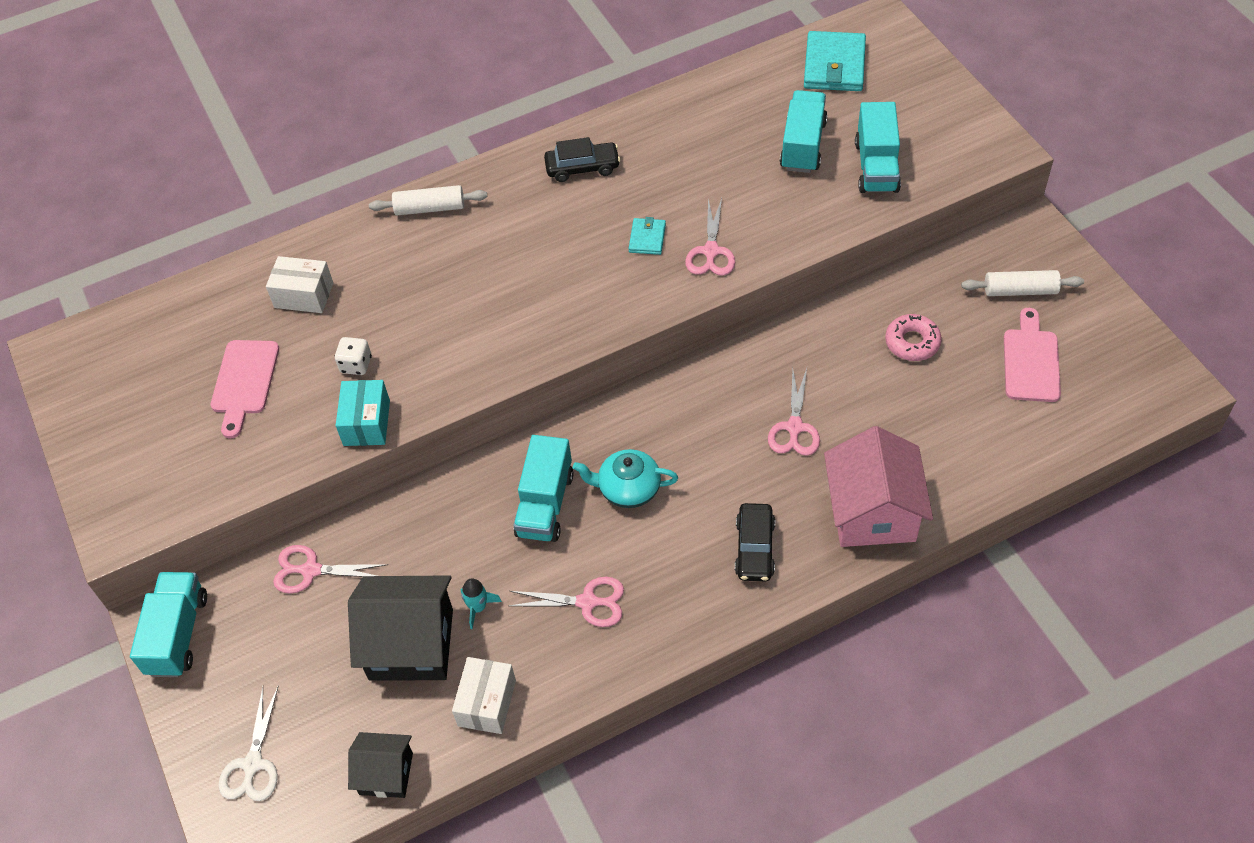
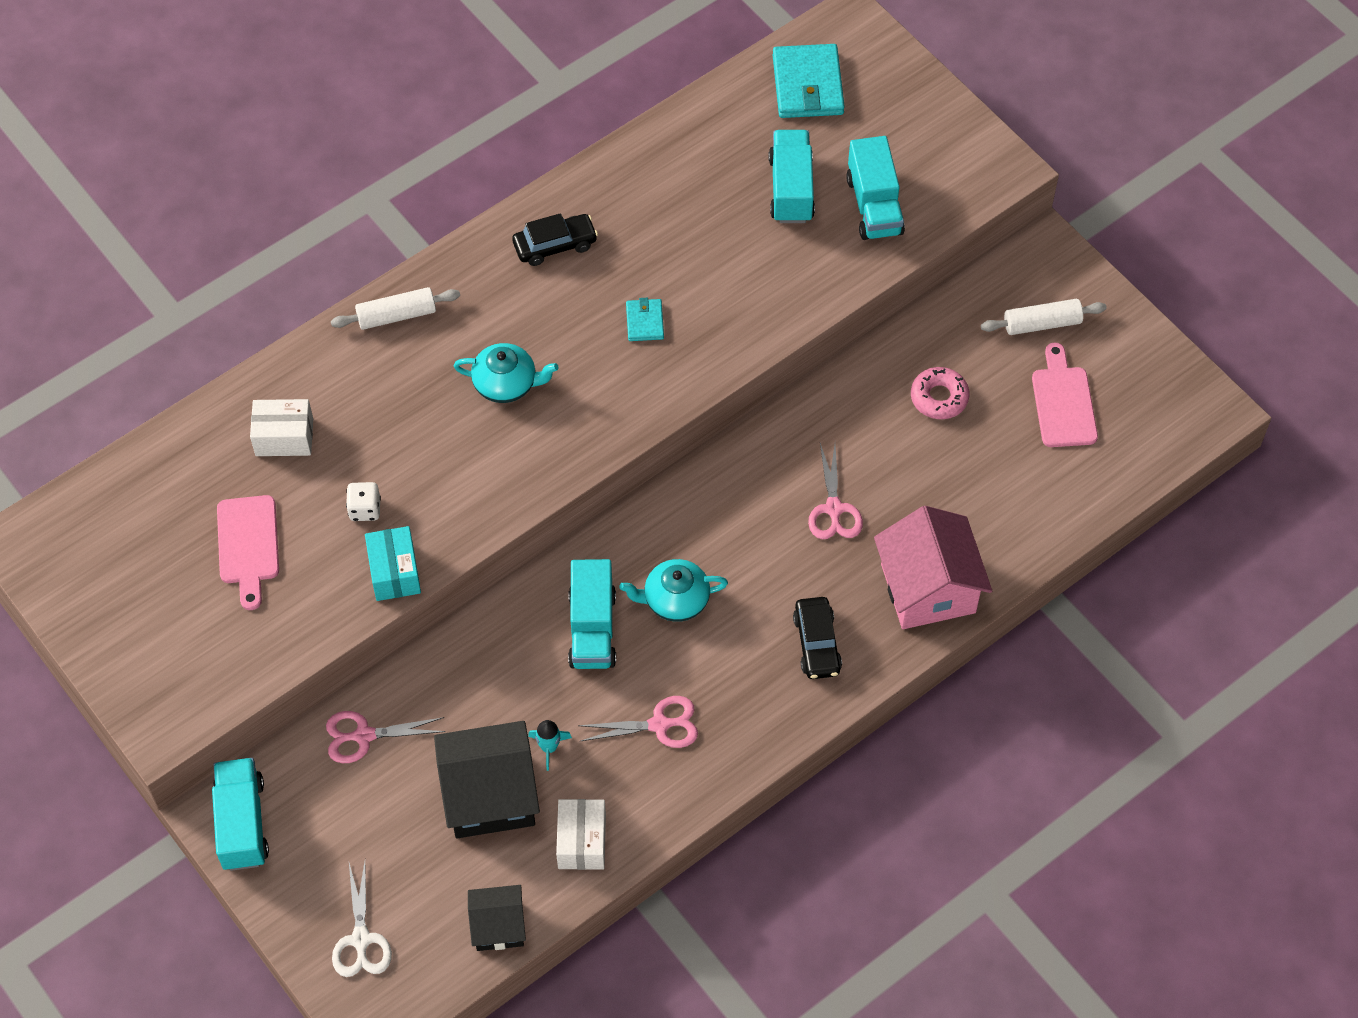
camera: 15 degrees left, 5 degrees up
(510, 275) = (506, 384): none -> turquoise teapot
(711, 251) = (716, 328): pink scissors -> none

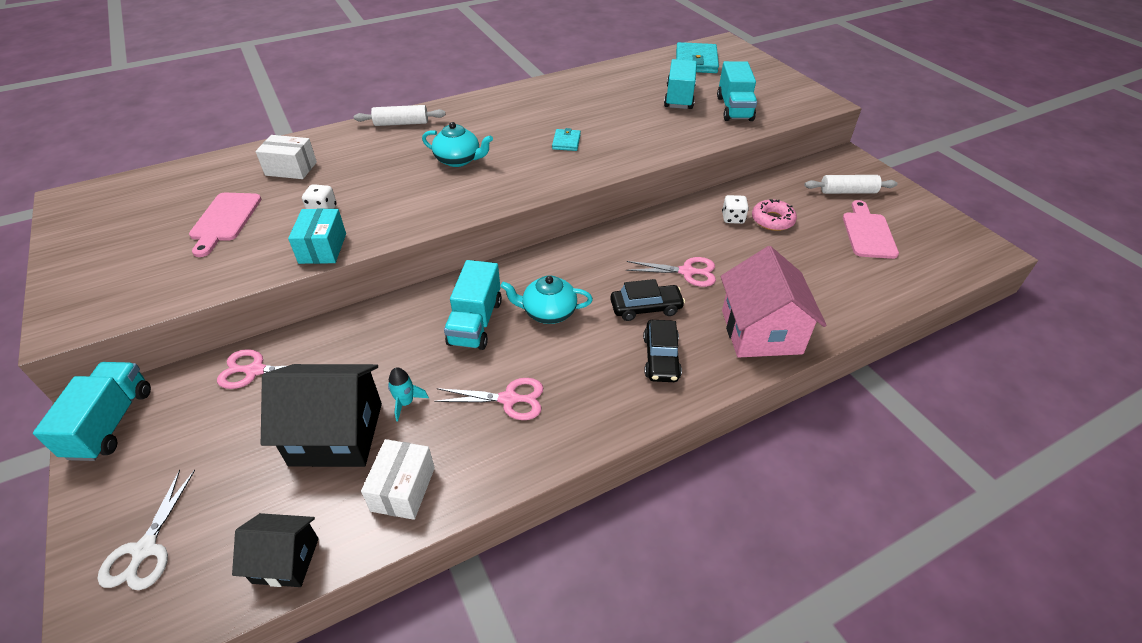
camera: 10 degrees right, 15 degrees down
(555, 245) = (518, 105): black car -> black car (646, 308)
(834, 509) = (687, 272): pink scissors -> pink scissors turned 90 degrees counterclockwise
(886, 402) = (733, 218): none -> white dice

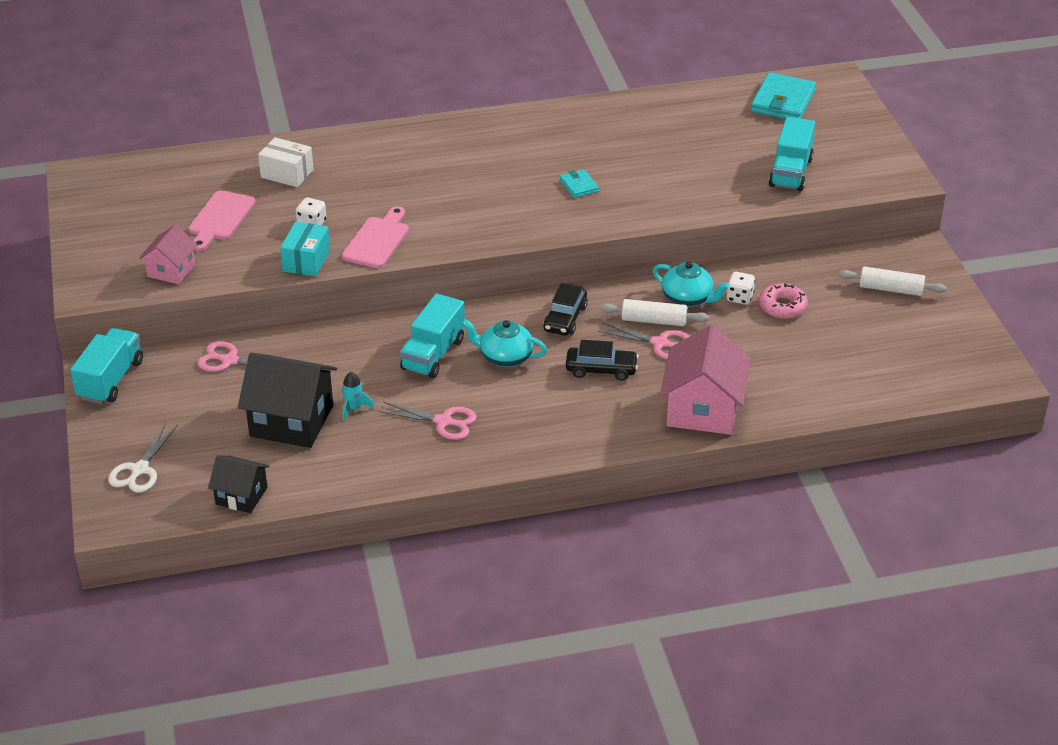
camera: 15 degrees right, 5 degrees down
(170, 283) = (171, 270): none -> pink house
(401, 123) = (409, 137): white rolling pin -> white rolling pin (653, 321)
(403, 489) = (338, 468): white box -> none
(458, 160) = (457, 190): turquoise teapot -> turquoise teapot (688, 298)
(566, 142) = (579, 186): turquoise wallet -> turquoise wallet turned 45 degrees counterclockwise
(661, 358) = (594, 414): black car -> black car (565, 318)
(679, 97) = (734, 148): turquoise truck -> none
(868, 233) = (880, 337): pink cutting board -> pink cutting board (377, 240)

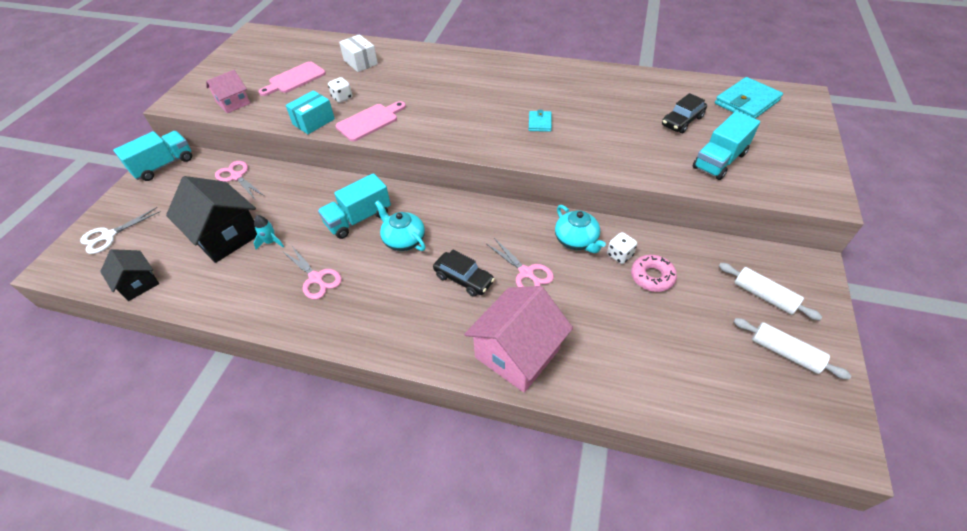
camera: 30 degrees right, 10 degrees up
(565, 318) = (471, 224): black car -> black car (682, 121)
(653, 321) = (536, 250): white rolling pin -> white rolling pin (785, 353)

